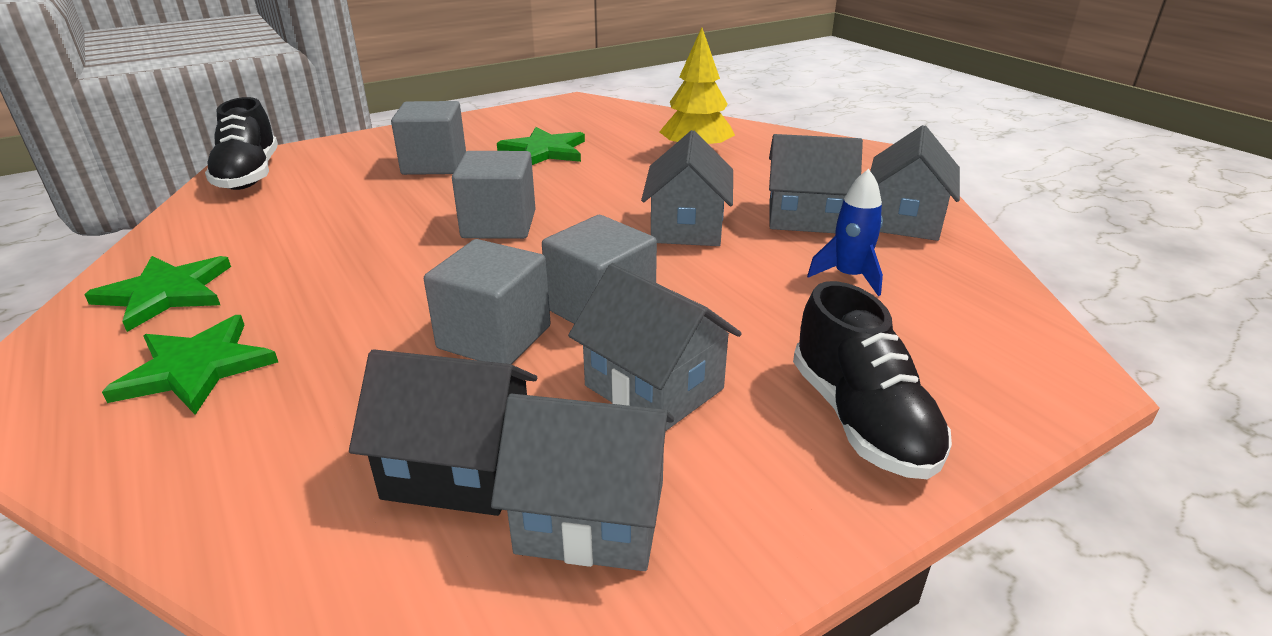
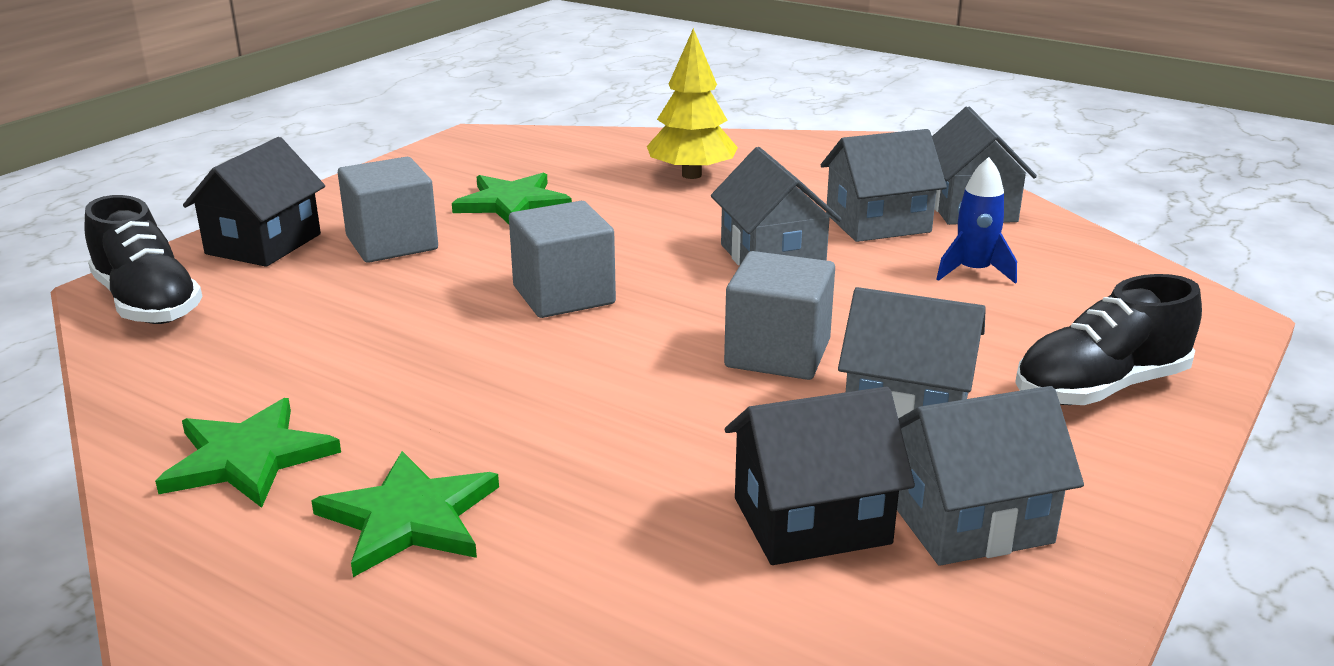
camera: 25 degrees left, 5 degrees down
(359, 150) = (264, 244): none -> black house
(494, 337) = (703, 405): grey cube -> none
(861, 419) = (1100, 388): black shoe -> black shoe turned 105 degrees clockwise

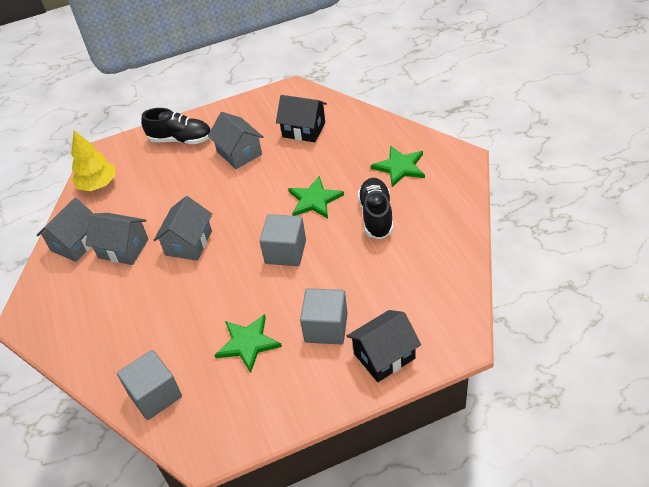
camera: 140 degrees left, 20 degrees up
(148, 303) = (450, 321): black shoe -> black shoe (376, 216)
(248, 457) = (436, 207): green star -> green star (314, 200)
(691, 175) = (143, 331): yellow tree -> yellow tree (98, 184)
(777, 354) = (247, 189): grey cube -> grey cube (155, 395)
(969, 520) = (269, 117): grey house -> none
(973, 271) = (136, 202): blue rocket -> none

